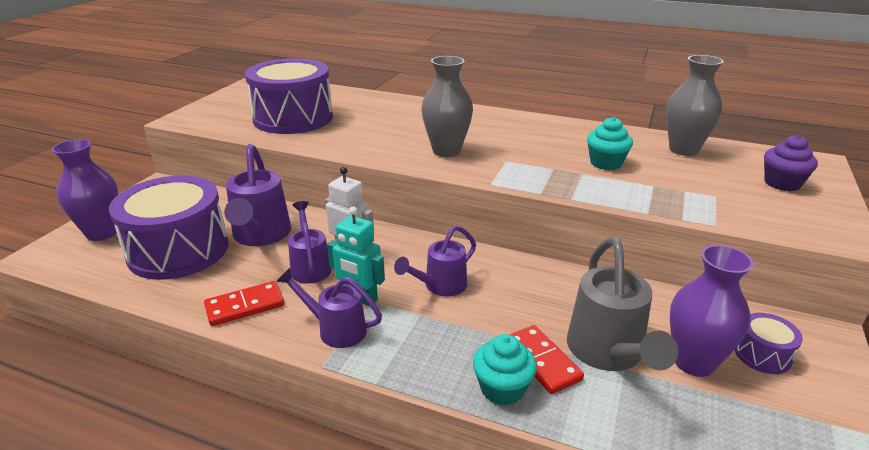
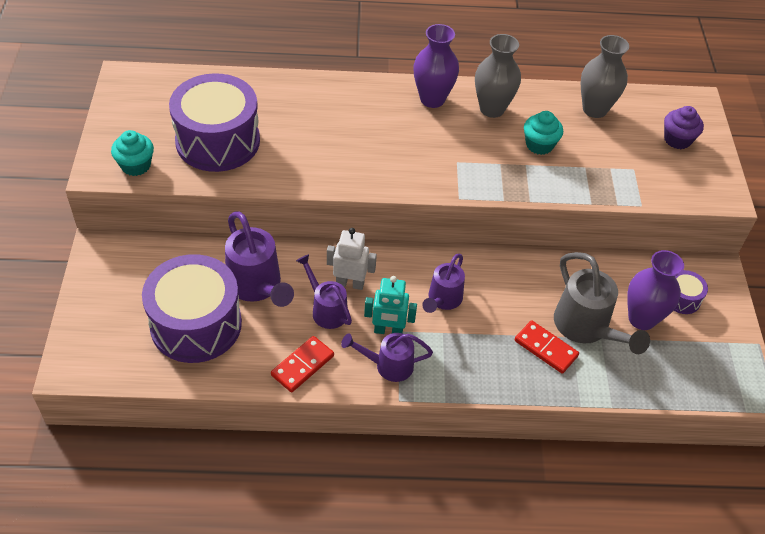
camera: 25 degrees left, 20 degrees up
(102, 233) = (103, 324): purple vase -> purple vase (432, 99)
(446, 151) = (398, 160): grey vase -> grey vase (492, 109)
(502, 388) = (529, 379): turquoise cupcake -> turquoise cupcake (136, 165)

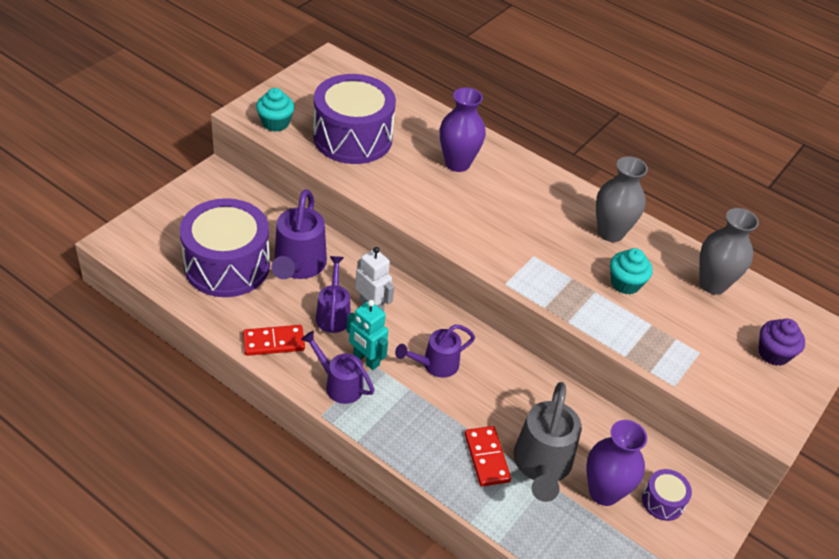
camera: 35 degrees right, 5 degrees down
(432, 99) = (563, 198): purple vase -> purple vase (457, 163)

